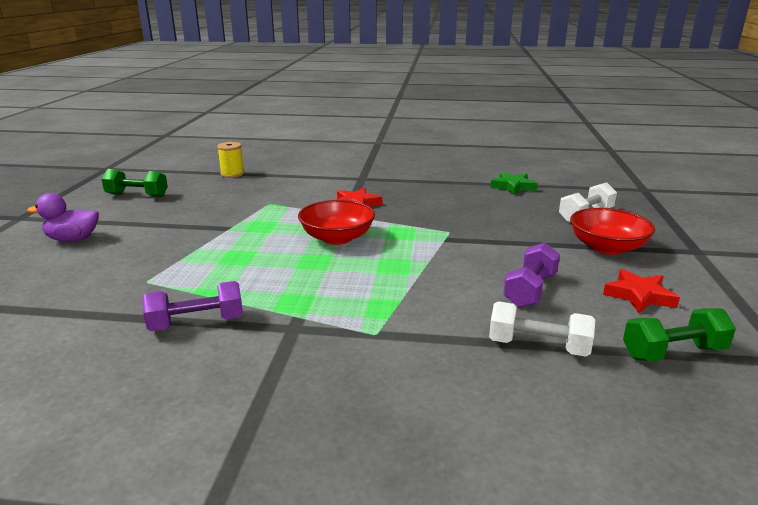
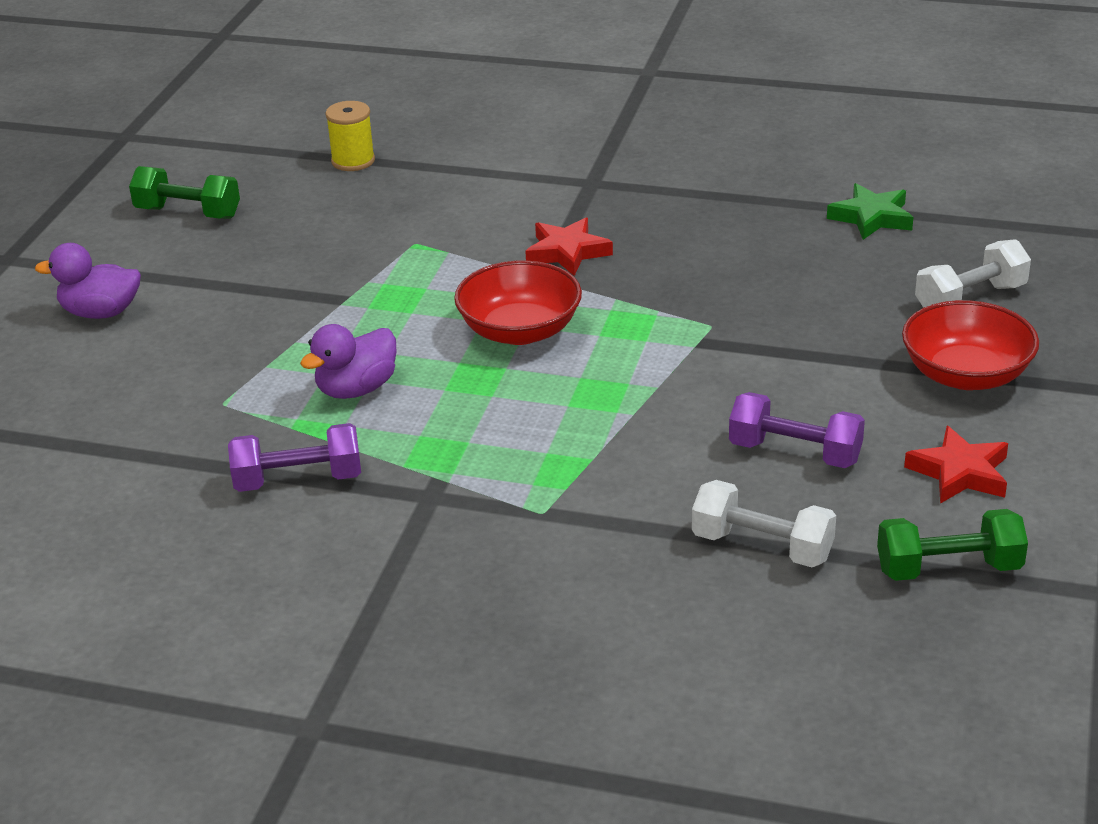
camera: 10 degrees right, 10 degrees up
(237, 270) = (356, 389): none -> purple duck
(530, 290) = (795, 453): purple dumbbell -> purple dumbbell turned 75 degrees clockwise

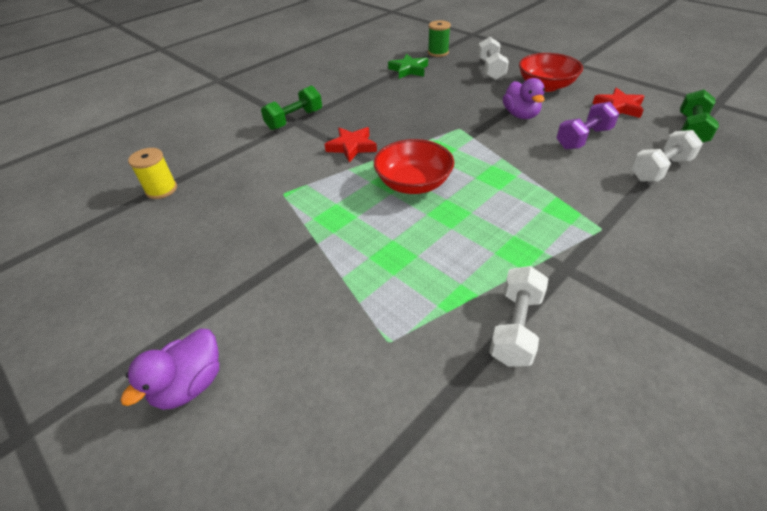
camera: 60 degrees left, 10 degrees up
(188, 213) = (115, 284): green dumbbell -> green dumbbell (294, 120)
(298, 480) = (515, 327): purple dumbbell -> white dumbbell
(356, 389) = (423, 265): purple duck -> purple duck (520, 115)
(982, 224) = (438, 52): none -> green spool

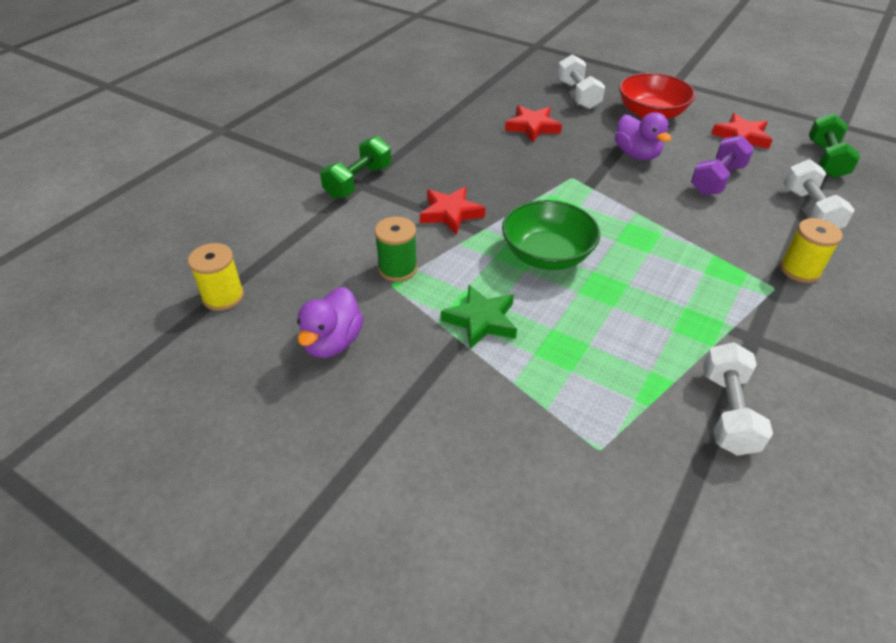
camera: 15 degrees left, 0 degrees up
(190, 384) = (392, 537): purple duck -> purple duck (332, 342)
(409, 70) = (476, 101): green star -> green star (481, 320)
(413, 183) = (547, 255): red bowl -> green bowl
(438, 52) = (503, 74): green spool -> green spool (397, 268)
(444, 90) = (532, 127): none -> red star
(631, 216) = (800, 270): none -> yellow spool
(660, 169) = (809, 211): white dumbbell -> white dumbbell turned 45 degrees counterclockwise

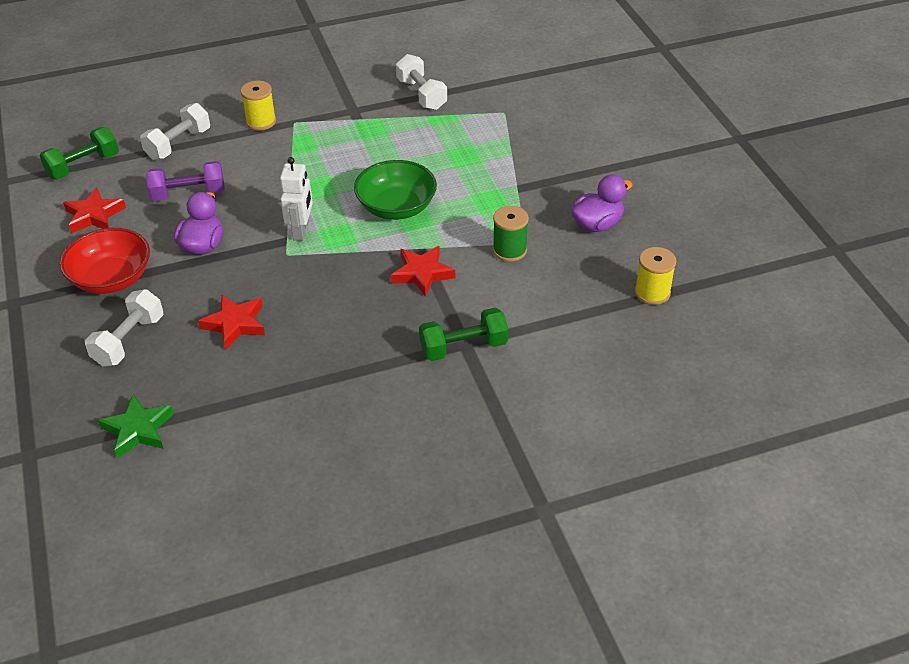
camera: 140 degrees left, 0 degrees up
(481, 320) = (492, 191): green star -> green star (138, 430)
(589, 197) = (301, 231): none -> white robot
(727, 412) = (421, 95): white dumbbell -> white dumbbell turned 75 degrees counterclockwise

